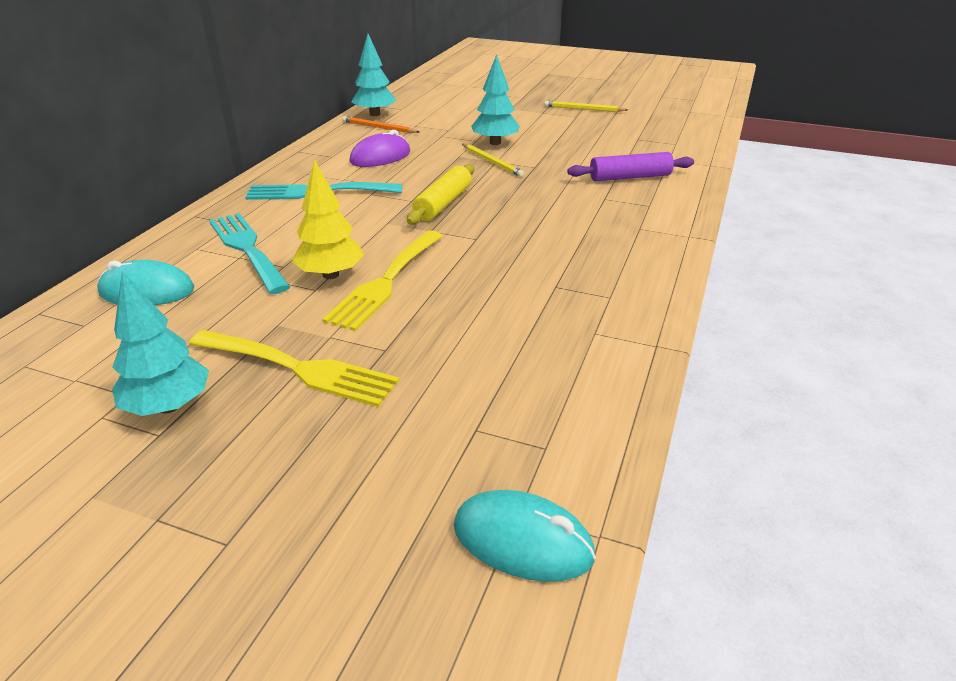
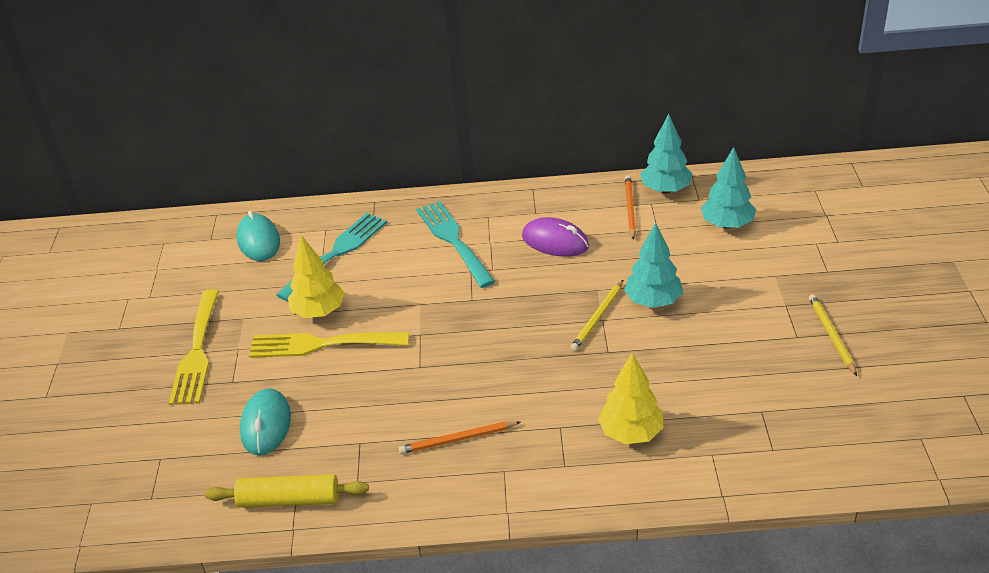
camera: 70 degrees right, 5 degrees up
(168, 406) = (144, 318): turquoise tree -> turquoise tree (727, 224)
(443, 203) = (477, 321): yellow rolling pin -> yellow rolling pin (289, 500)
(522, 541) = (69, 512): turquoise mouse -> turquoise mouse (266, 425)
(588, 239) = (458, 439): none -> orange pencil
(630, 177) = (631, 433): purple rolling pin -> yellow tree

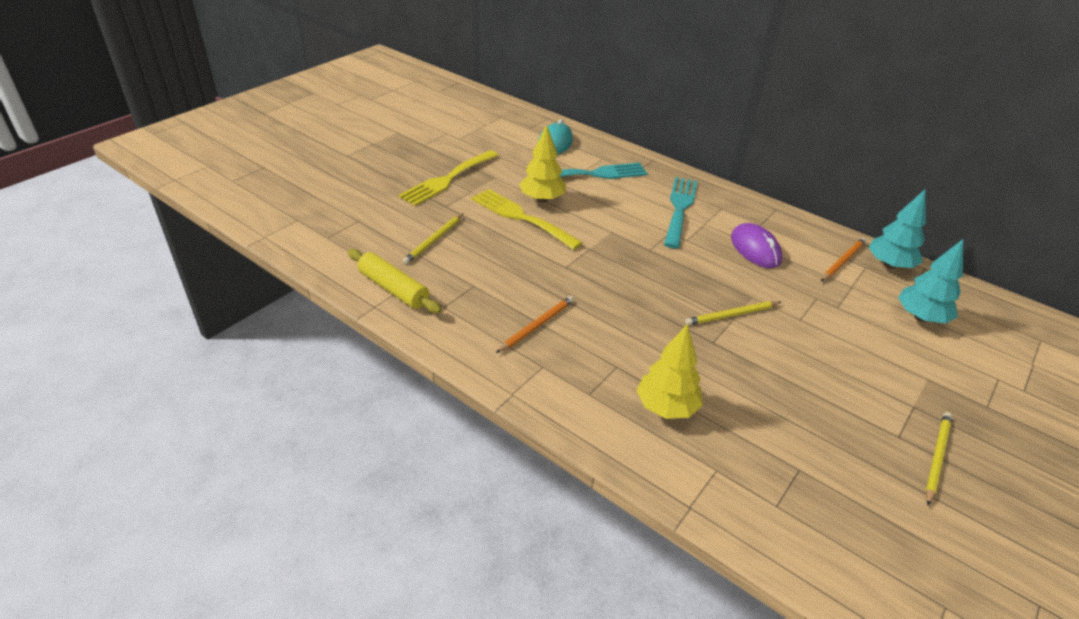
camera: 35 degrees right, 0 degrees up
(266, 425) = (434, 240): turquoise mouse -> yellow pencil
(458, 439) = (536, 325): orange pencil -> orange pencil turned 105 degrees clockwise
(653, 301) = (791, 331): turquoise tree -> none

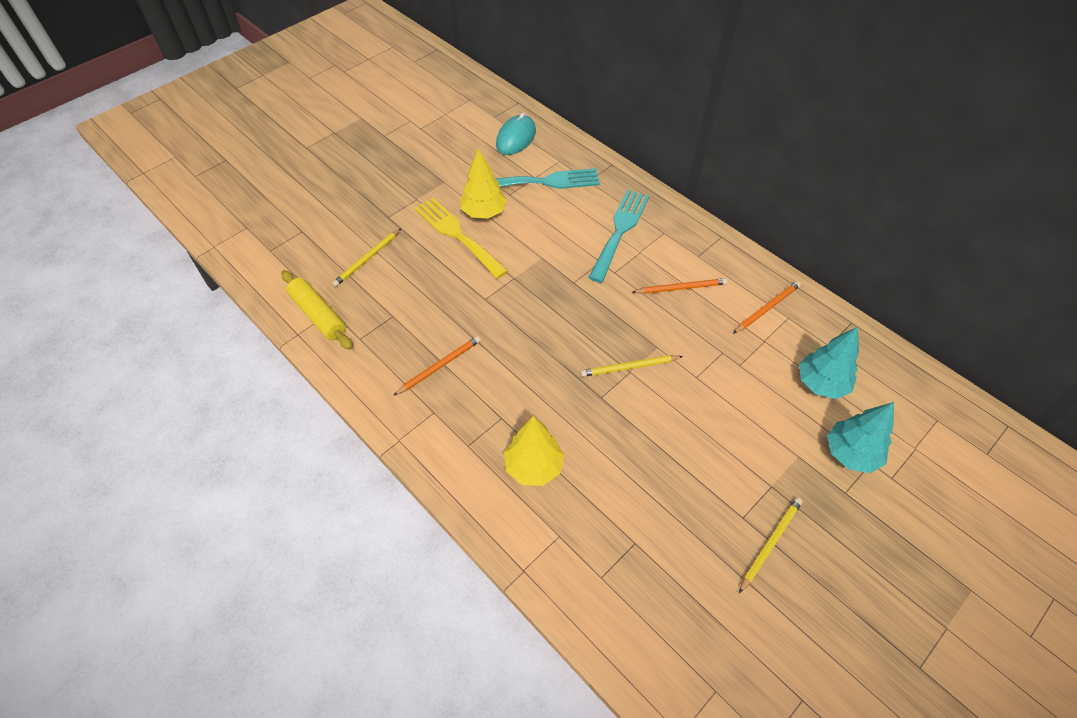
camera: 10 degrees right, 15 degrees up
(447, 179) = (397, 183): yellow fork -> none
(755, 249) = (680, 288): purple mouse -> orange pencil
(889, 265) = (814, 316): turquoise tree -> turquoise tree (850, 453)

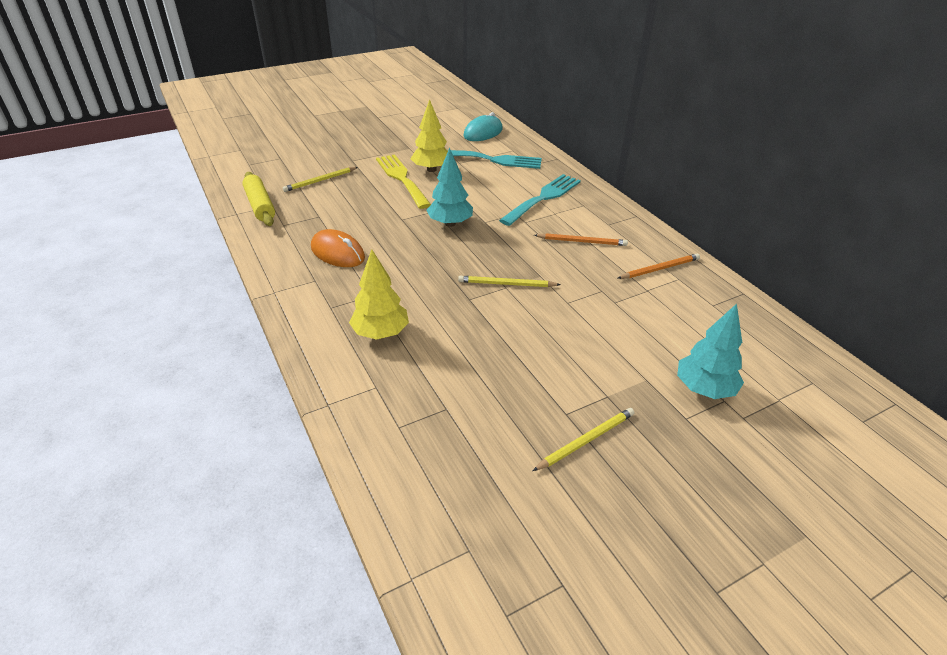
camera: 15 degrees right, 15 degrees down
(439, 366) = (338, 253): orange pencil -> orange mouse
(821, 383) = (693, 330): turquoise tree -> turquoise tree (450, 223)

